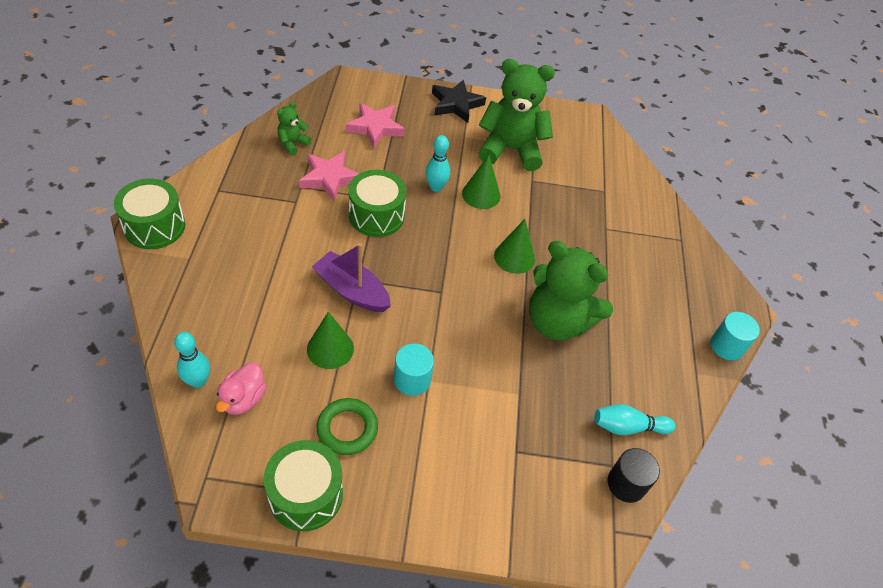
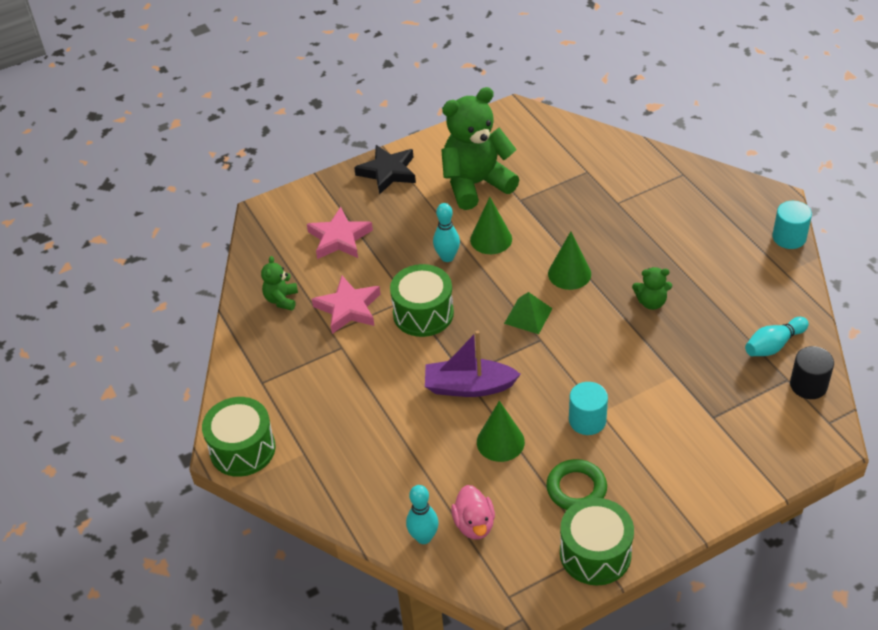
camera: 25 degrees left, 5 degrees down
(450, 268) = (528, 316): none -> green pyramid
(557, 321) = (651, 302): green teddy bear -> green teddy bear, size x0.45

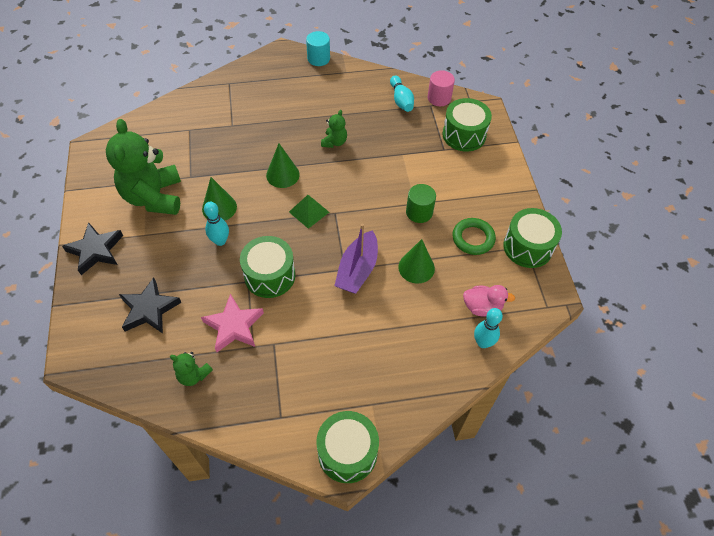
camera: 75 degrees left, 10 degrees up
(339, 238) = (149, 309): pink star -> black star
(587, 420) = (419, 212): turquoise cylinder -> green cylinder
(755, 432) = (464, 135): none -> green drum
(808, 385) = (439, 98): black cylinder -> pink cylinder

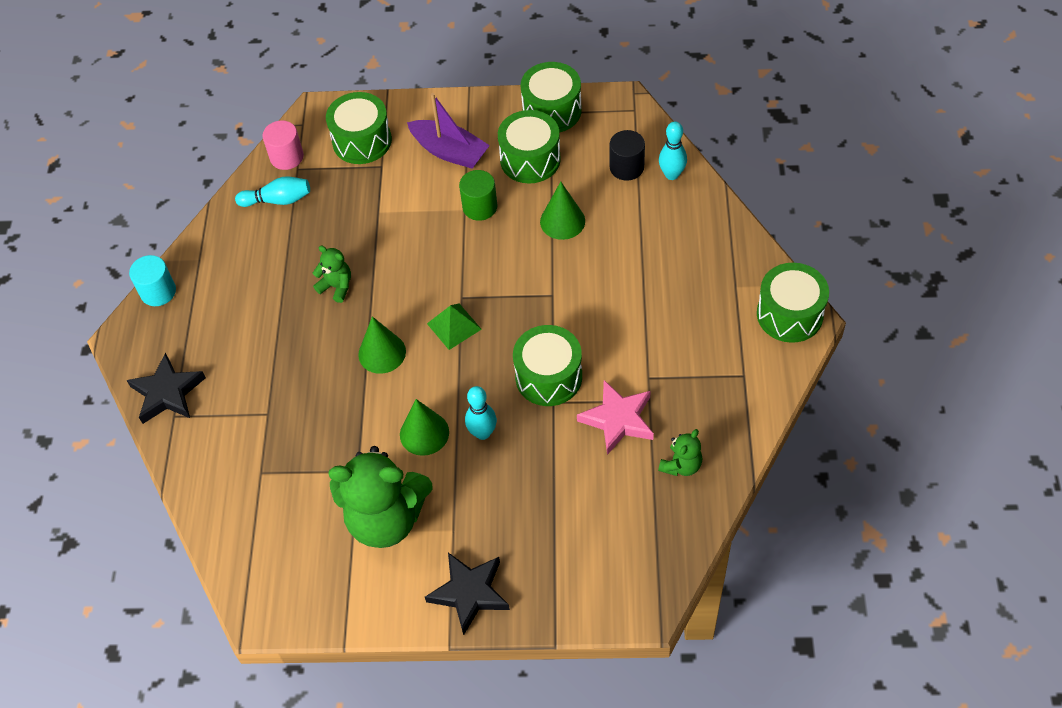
camera: 75 degrees left, 0 degrees up
(149, 309) = (579, 518): black star -> black star (167, 393)
(357, 270) = (555, 281): purple boat -> purple boat (449, 151)
(473, 238) = (530, 159): green ring -> green drum
(482, 307) = (626, 167): pink duck -> black cylinder

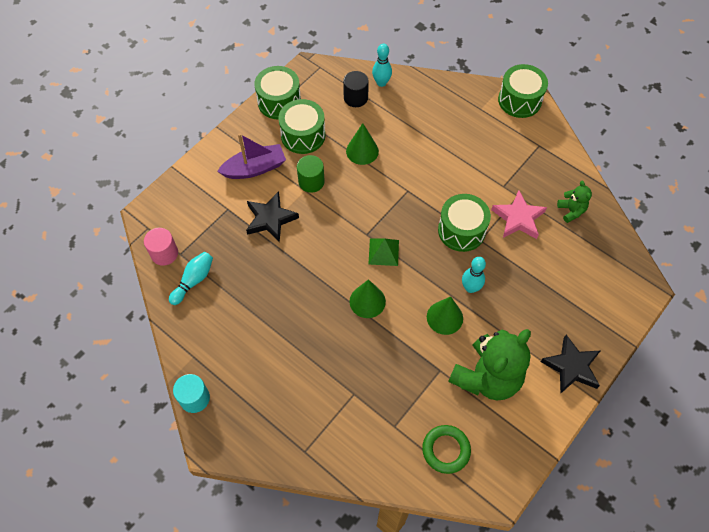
camera: 55 degrees left, 5 degrees up
(167, 393) = (282, 444): black star -> black star (270, 219)
(271, 535) = (446, 450): none -> green ring
(336, 286) = (294, 293): green teddy bear -> none
(362, 141) = (197, 206): green drum -> none

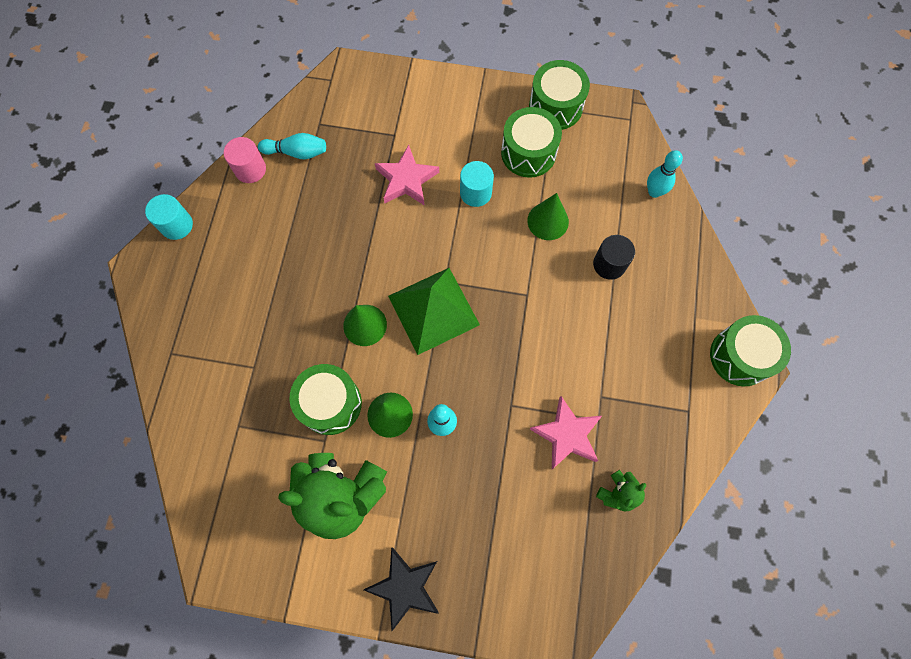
camera: 60 degrees right, 10 degrees up
(164, 253) = (311, 110): pink cylinder -> pink cylinder (250, 169)
(255, 168) = (457, 131): purple boat -> none
(270, 219) = (406, 180): black star -> pink star
(311, 182) = (475, 193): green cylinder -> turquoise cylinder
(355, 98) = (614, 177): black cylinder -> black cylinder (609, 264)
(383, 252) = (433, 310): green pyramid -> green pyramid, size x1.90
(446, 450) = (237, 492): green ring -> none
(461, 230) = (511, 378): green drum -> green drum (330, 403)

